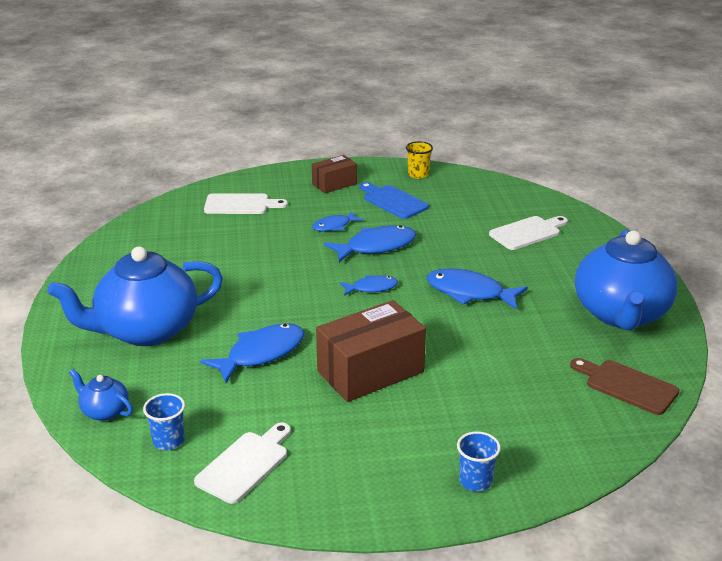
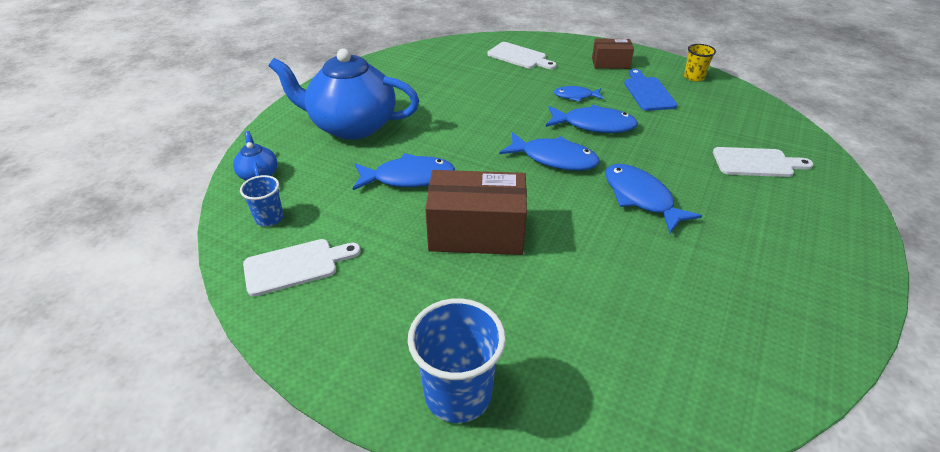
camera: 35 degrees right, 10 degrees up
(371, 288) = (554, 159): blue fish -> blue fish, size x1.71
(475, 481) = (458, 394): blue cup -> blue cup, size x1.78
(621, 314) = (791, 288): blue teapot -> none
(627, 386) = (726, 375): brown cutting board -> none

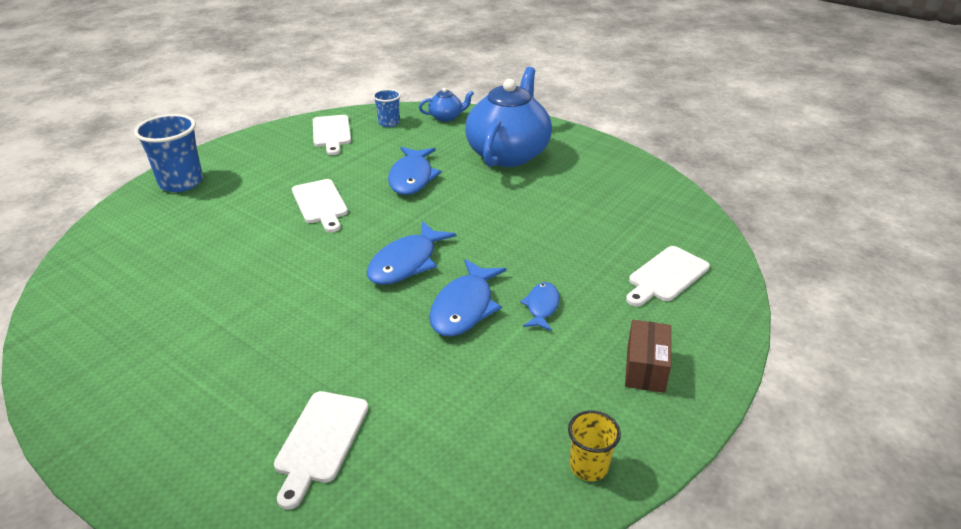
camera: 100 degrees right, 5 degrees down
(476, 232) = (320, 204): brown box -> white cutting board
(640, 198) = (310, 308): blue fish -> none
(648, 92) = (541, 385): blue cutting board -> none

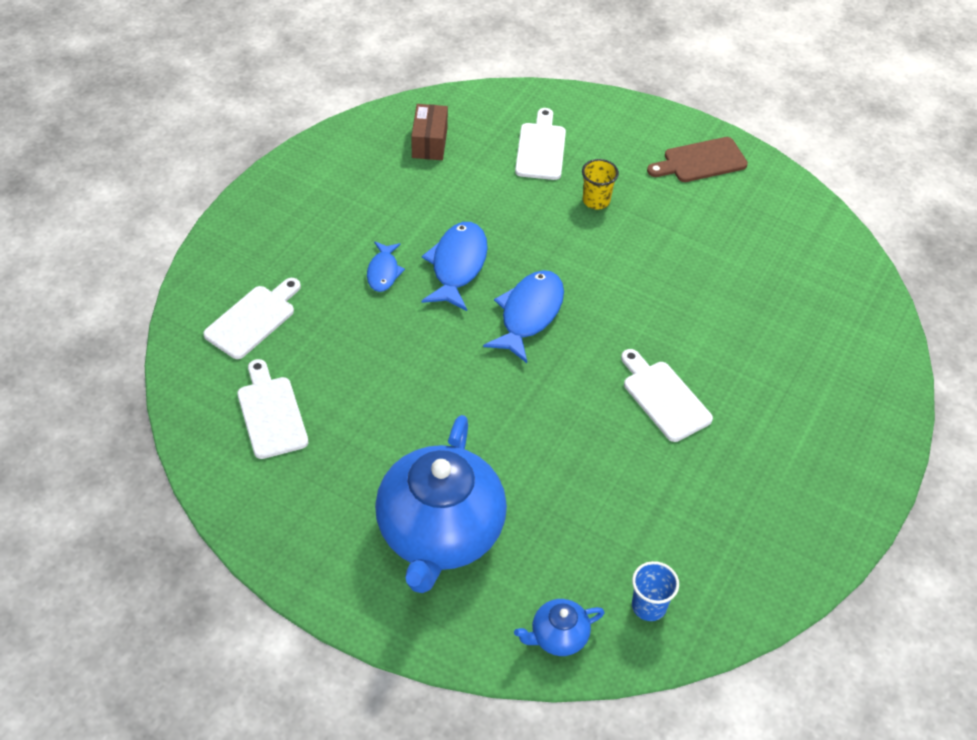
camera: 170 degrees right, 15 degrees up
(123, 405) = (700, 161): none -> brown cutting board
(181, 182) = (863, 422): blue cup -> none
(331, 133) = (727, 564): white cutting board -> white cutting board (271, 413)
(412, 178) = (566, 461): blue fish -> none
(589, 466) = (347, 146): yellow cup -> yellow cup (596, 201)
(645, 368) = (294, 219): brown box -> brown box (429, 142)

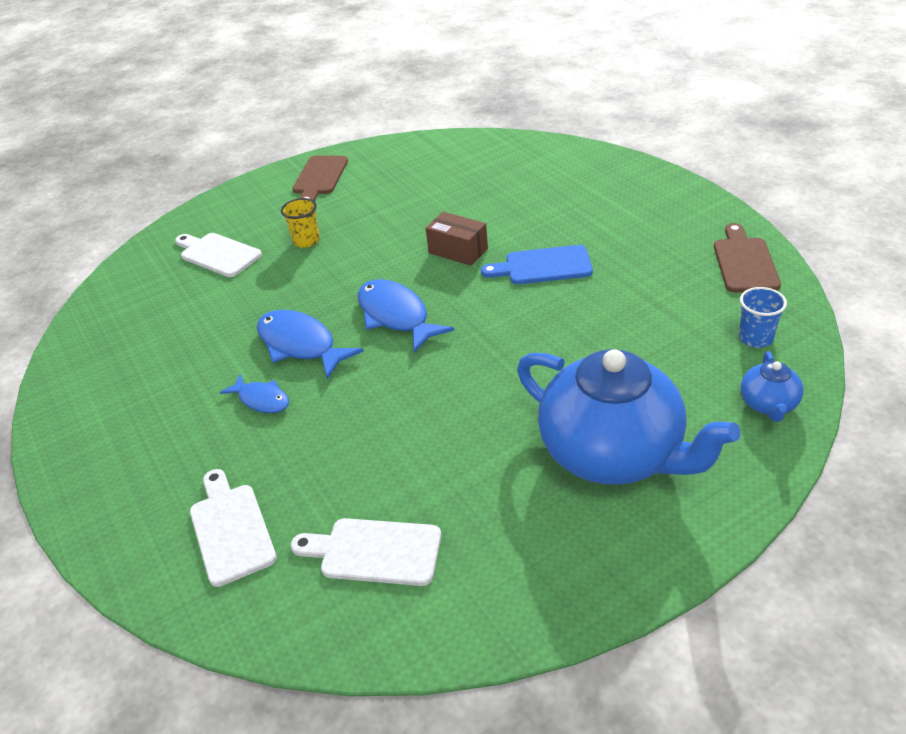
camera: 55 degrees left, 10 degrees down
(429, 142) = (135, 320): brown box -> brown box (458, 251)
(664, 397) = (543, 266): white cutting board -> blue cutting board
(770, 569) = (744, 262): none -> brown cutting board

